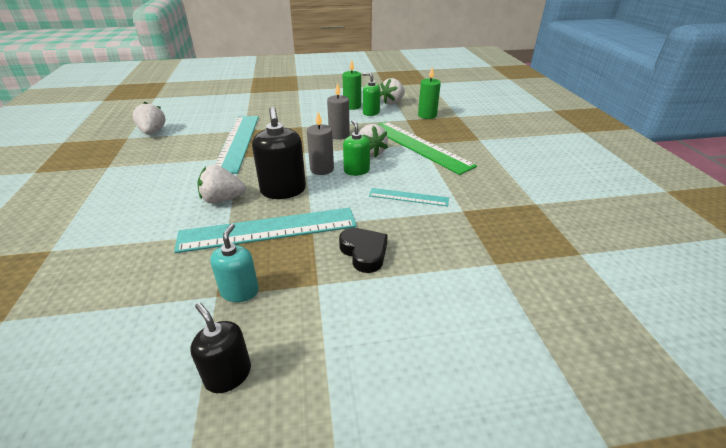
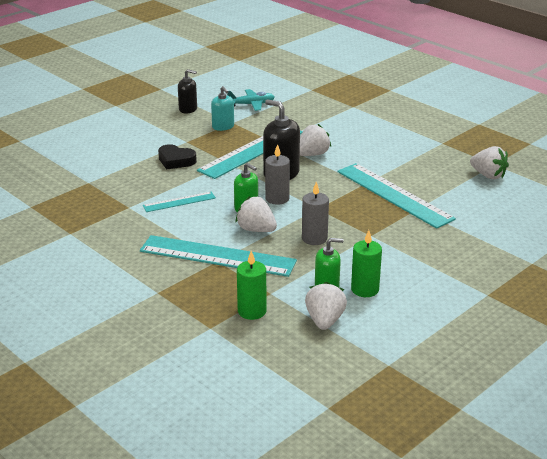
camera: 145 degrees right, 5 degrees down
(131, 328) = (251, 104): none -> turquoise plane
(418, 146) = (217, 256): green ruler -> turquoise ruler

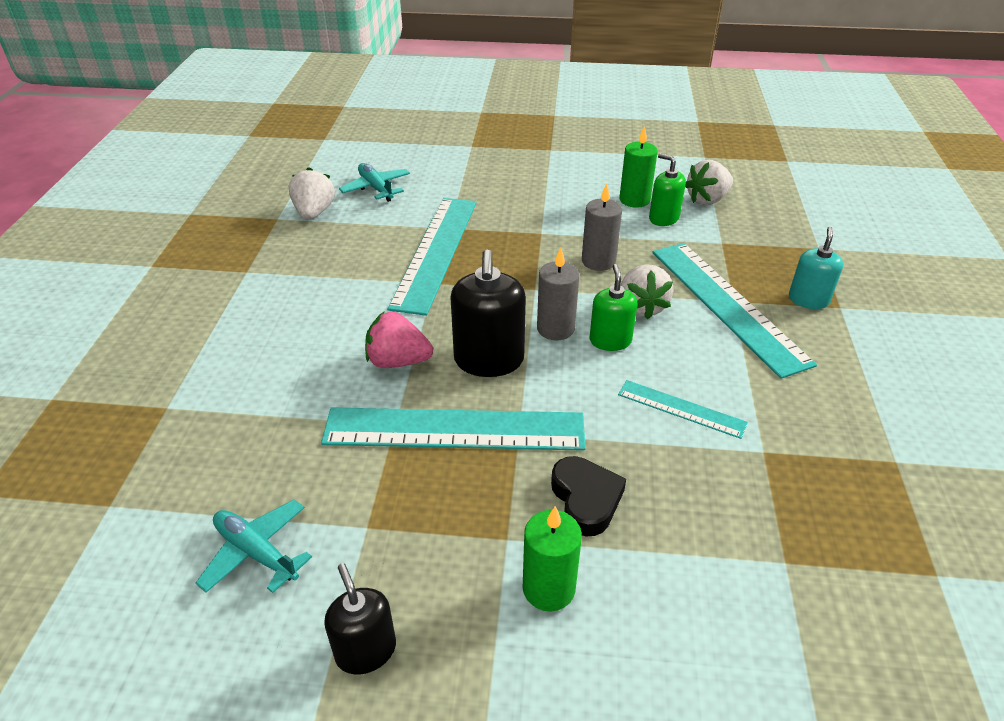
camera: 130 degrees left, 10 degrees up
(223, 127) = (398, 527): turquoise soap dispenser -> turquoise soap dispenser (808, 300)
(252, 311) = (761, 238): green candle -> green candle (548, 588)
(312, 154) = (398, 361): white strawberry -> pink strawberry
(499, 203) = (376, 188): none -> turquoise plane

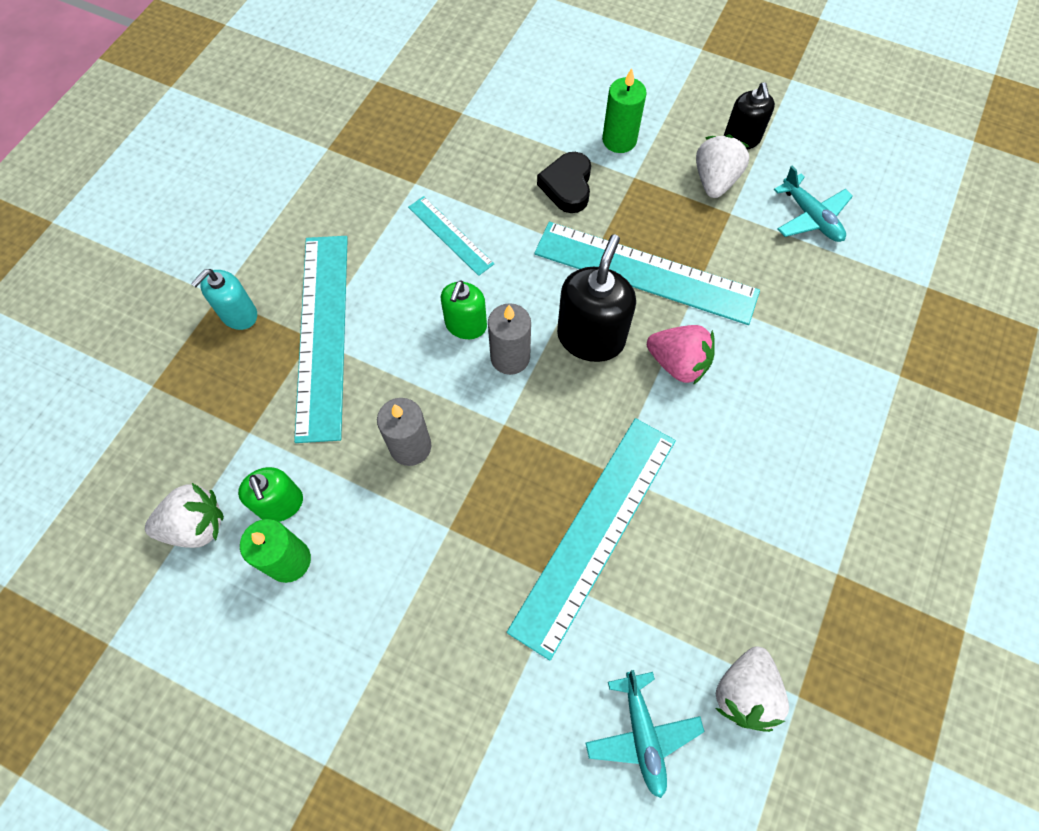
camera: 160 degrees left, 25 degrees up
(641, 307) = (409, 359): white strawberry -> white strawberry (715, 180)

